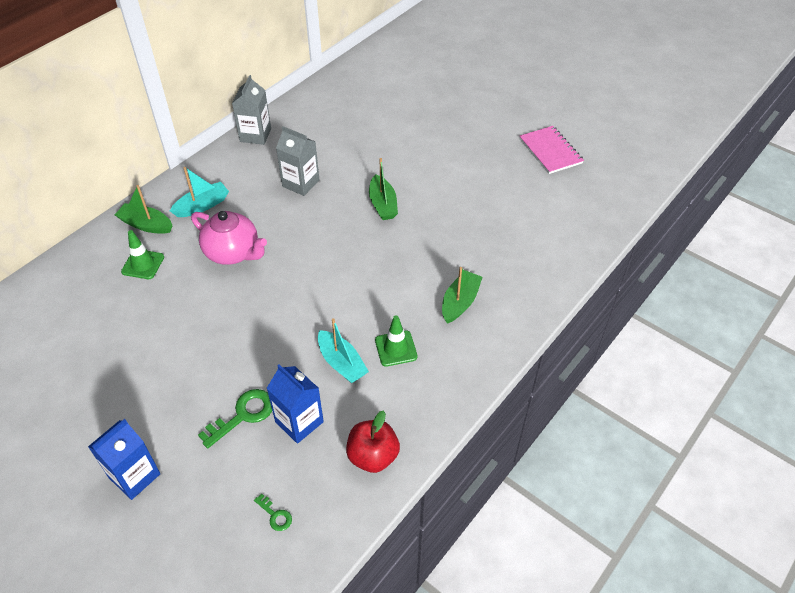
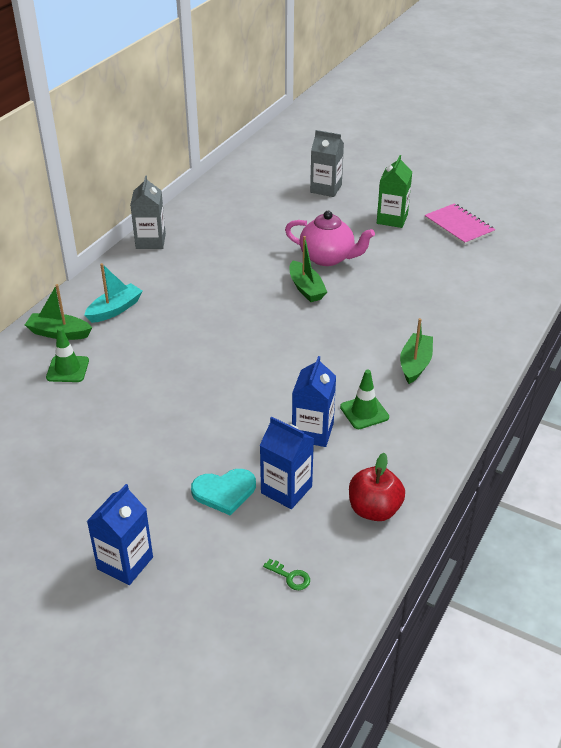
camera: 10 degrees left, 10 degrees down
(233, 252) = (163, 348): pink teapot -> pink teapot (328, 258)
(243, 415) = (224, 492): green key -> turquoise heart
(300, 183) = (213, 279): grey carton -> grey carton (326, 189)
(341, 363) = (312, 432): turquoise boat -> blue carton
(488, 136) = (392, 219): none -> green carton

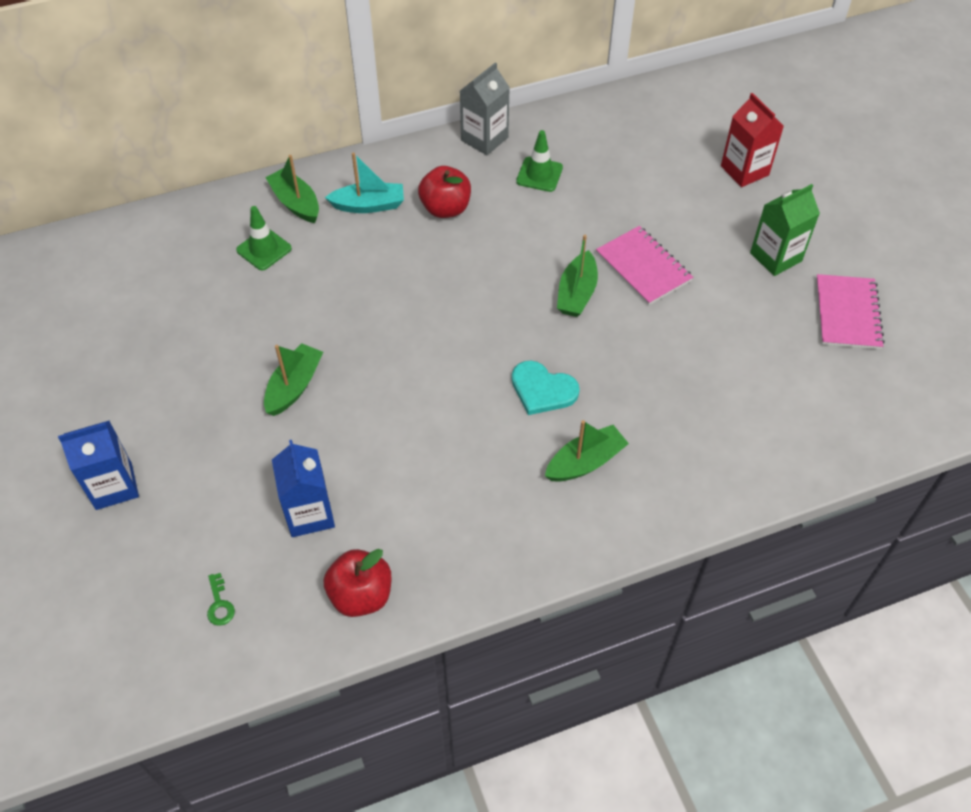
camera: 40 degrees right, 15 degrees up
(170, 287) = (445, 208): none -> red apple
(187, 430) = (294, 386): none -> green boat
(224, 492) = (257, 475): turquoise heart -> turquoise heart (542, 390)
(312, 432) = (398, 469): blue carton -> none
(326, 189) = (744, 170): grey carton -> red carton
(328, 258) = (643, 267): pink teapot -> pink notebook
(364, 412) = (470, 482): green traffic cone -> green traffic cone (539, 174)

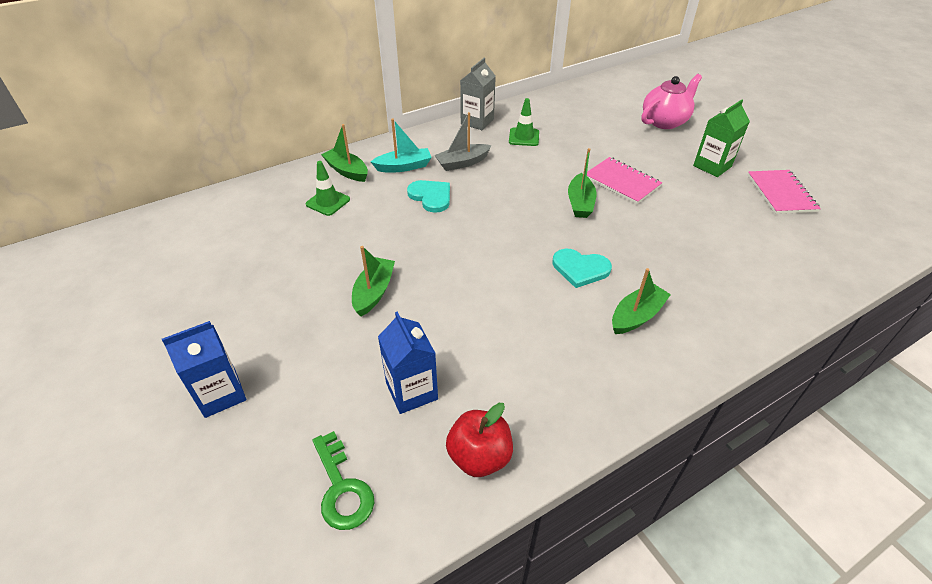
camera: 10 degrees left, 10 degrees down
(219, 604) = (342, 488): green key -> green key, size x1.89
(392, 258) = (431, 196): none -> turquoise heart
(445, 208) = (462, 163): red apple -> grey boat
(744, 170) = (664, 121): red carton -> pink teapot

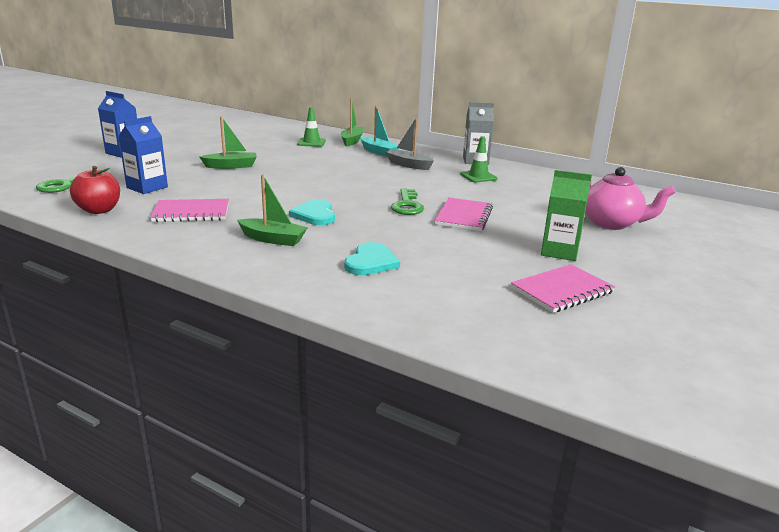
camera: 60 degrees right, 20 degrees down
(431, 196) = (351, 163): turquoise heart -> turquoise heart (371, 262)
(530, 364) = (191, 212): none -> pink notebook
(580, 203) = (407, 205): green boat -> green key

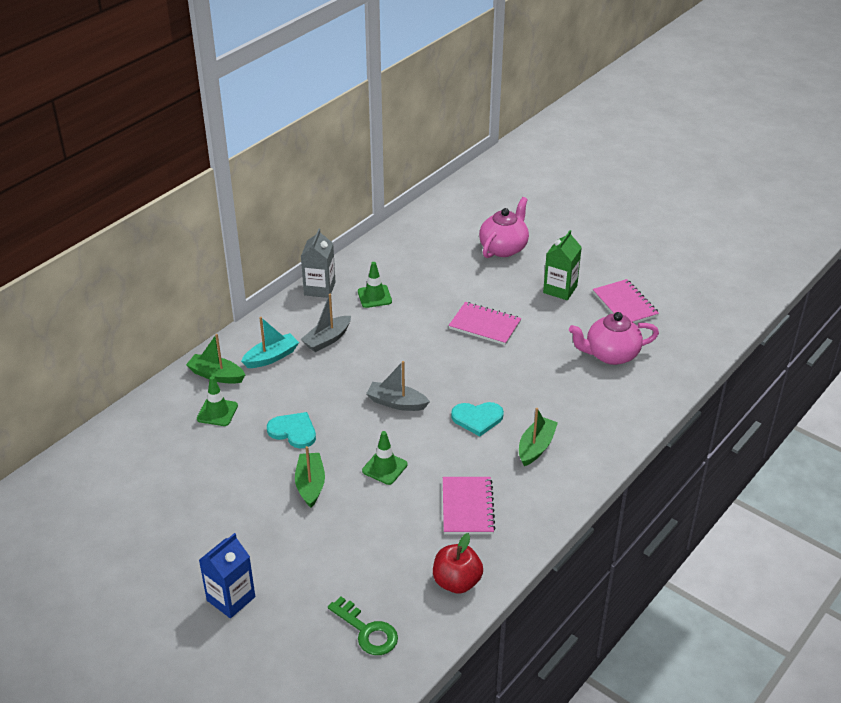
camera: 80 degrees left, 15 degrees up
(147, 187) = (384, 553): blue carton -> none
(248, 185) = (384, 468): none -> green traffic cone
(332, 187) = (396, 403): none -> grey boat
(371, 262) = (582, 391): turquoise heart -> turquoise heart (293, 431)
(407, 205) = (455, 356): green key -> none
(447, 279) = (610, 355): none -> pink teapot

